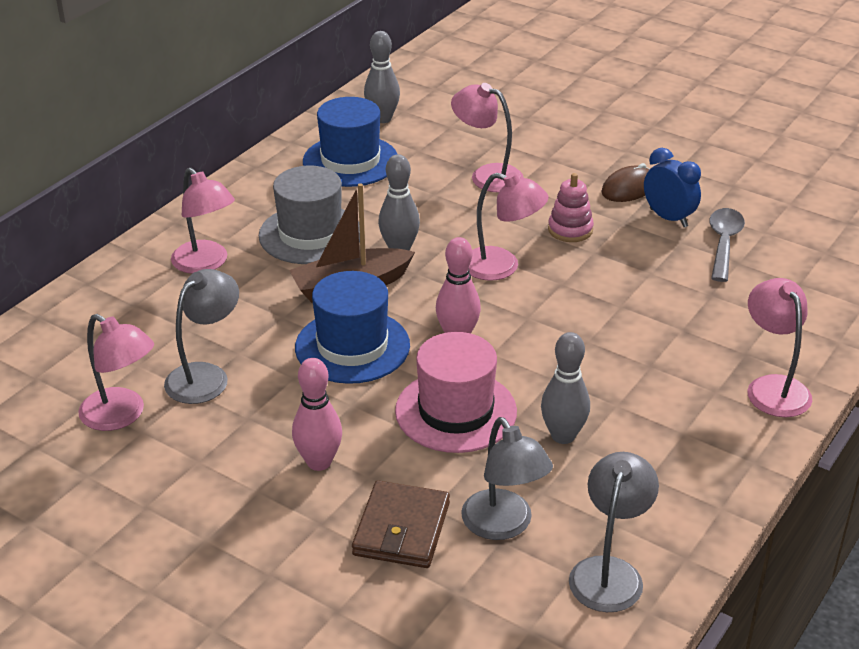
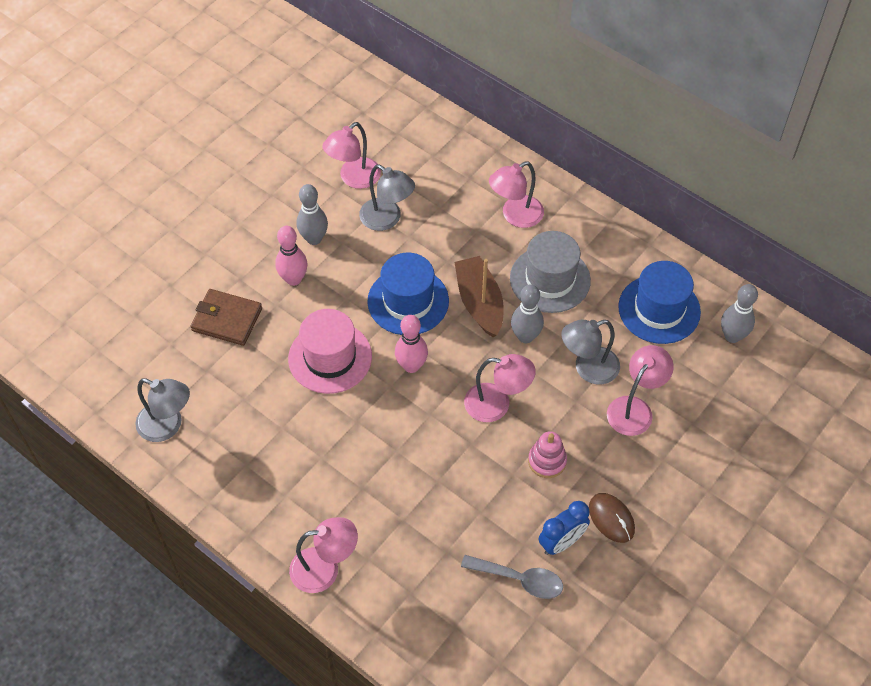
camera: 95 degrees right, 20 degrees up
(502, 267) = (497, 404): pink lamp -> pink lamp turned 105 degrees counterclockwise
(503, 526) = (218, 373): grey lamp -> grey lamp (588, 368)
(563, 436) = (295, 418): grey bowling pin -> grey bowling pin (314, 239)

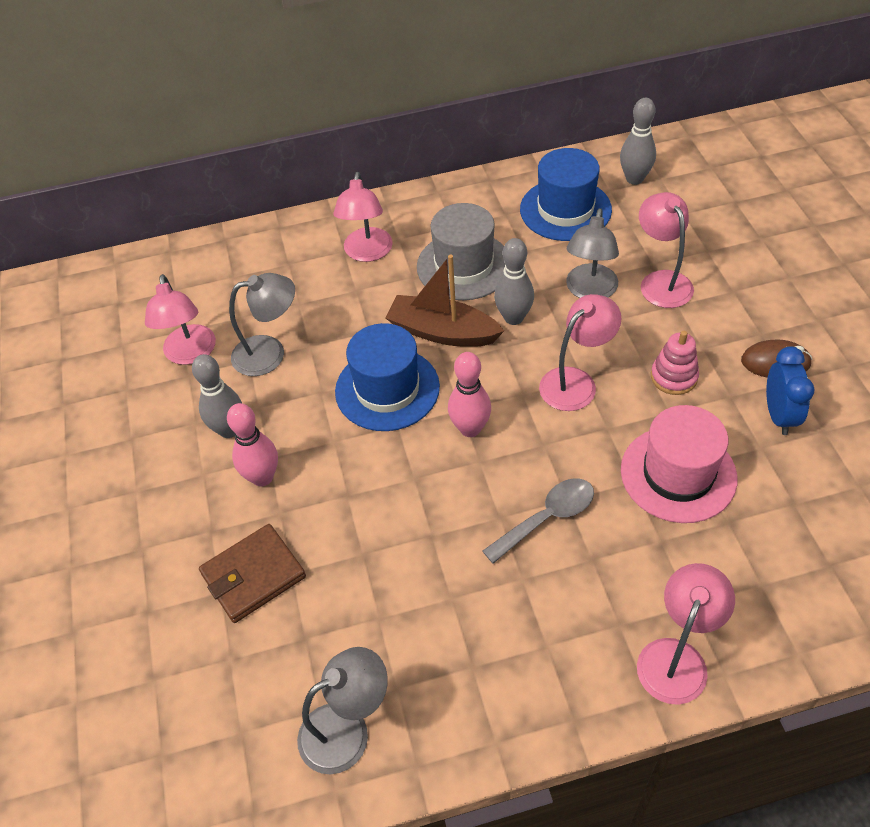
camera: 50 degrees left, 5 degrees down
(330, 357) = (396, 498): pink hat -> pink hat (678, 474)
(519, 579) = (803, 474): grey spoon -> grey spoon (547, 518)

